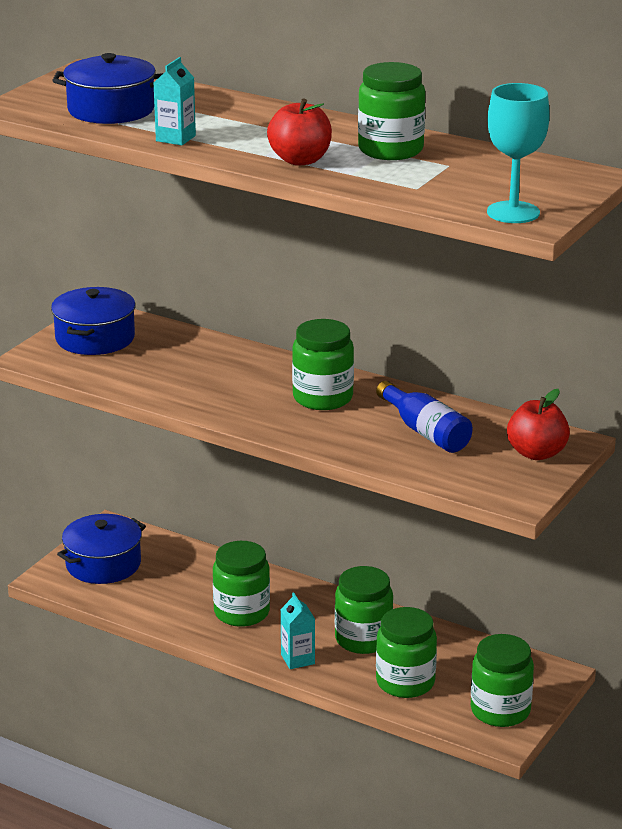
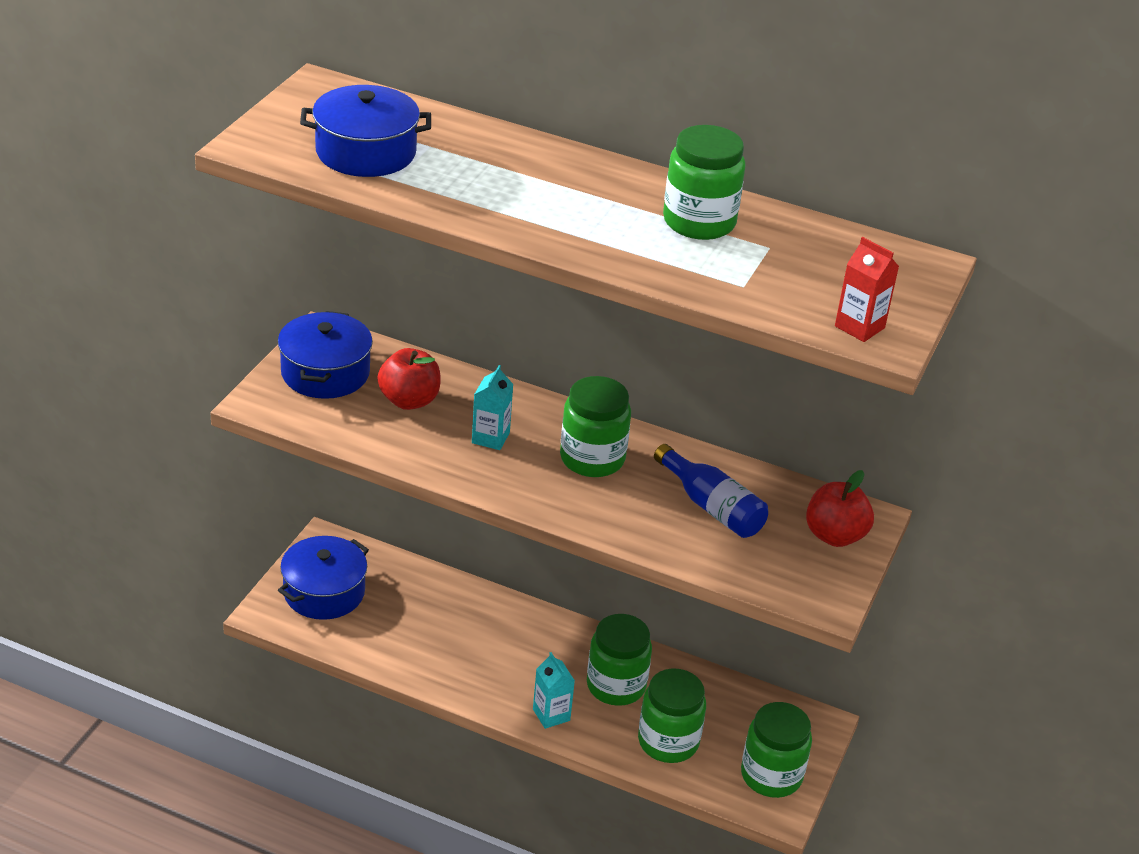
camera: 10 degrees left, 10 degrees up
(175, 138) = (451, 202): turquoise carton -> turquoise carton (490, 438)
(241, 612) = (482, 654): green jar -> none
(300, 160) = (602, 239): red apple -> red apple (409, 400)
(513, 212) = (859, 327): turquoise goblet -> red carton

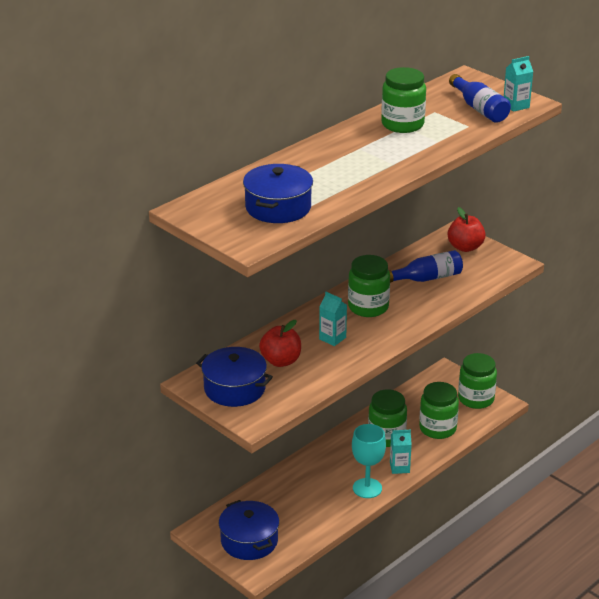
camera: 65 degrees left, 5 degrees down
(486, 688) = (367, 488): none -> turquoise goblet
(815, 290) = (479, 109): none -> blue bottle
(859, 327) = (516, 106): red carton -> turquoise carton

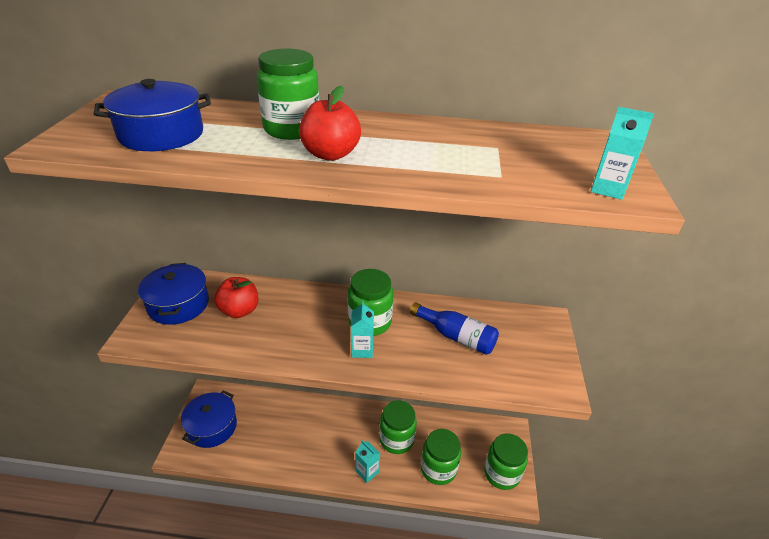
camera: 50 degrees right, 5 degrees up
(332, 338) = (300, 324): turquoise carton -> turquoise carton (362, 349)
(367, 488) = (324, 464): turquoise goblet -> none
(402, 124) = (437, 140): green jar -> green jar (292, 129)
(465, 247) = (537, 337): red apple -> red apple (330, 154)
(479, 109) = (553, 169): blue bottle -> none

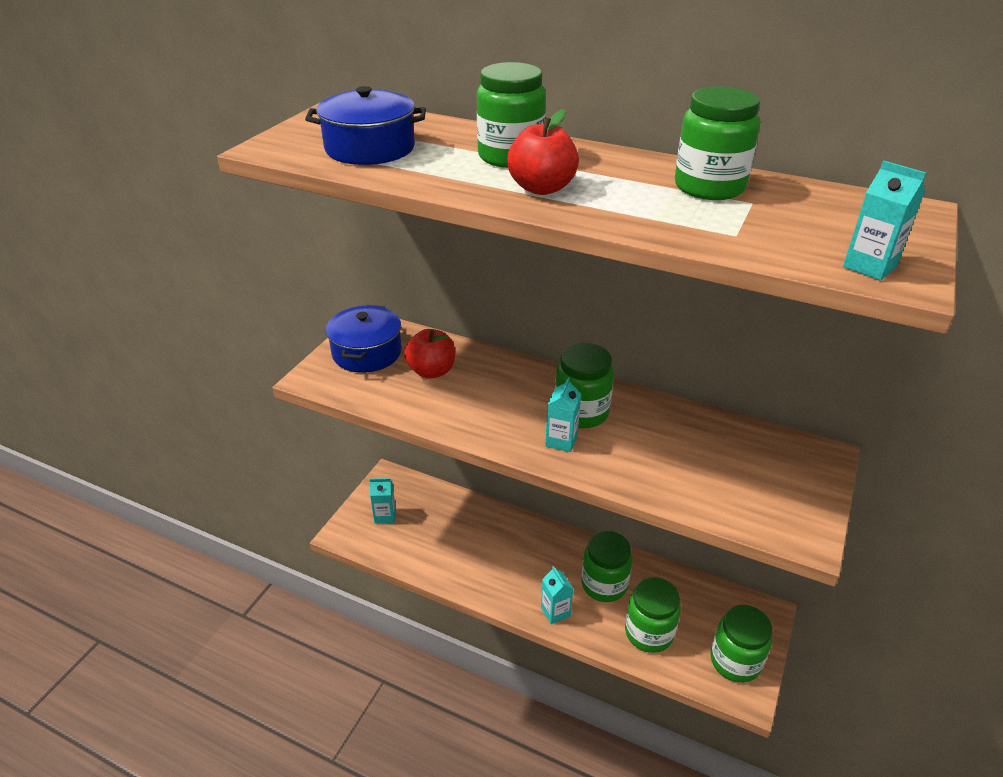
camera: 20 degrees right, 0 degrees up
(212, 427) = (385, 515): blue pot -> turquoise carton
(456, 336) = (687, 450): blue bottle -> none
(460, 138) = (709, 187): none -> green jar

